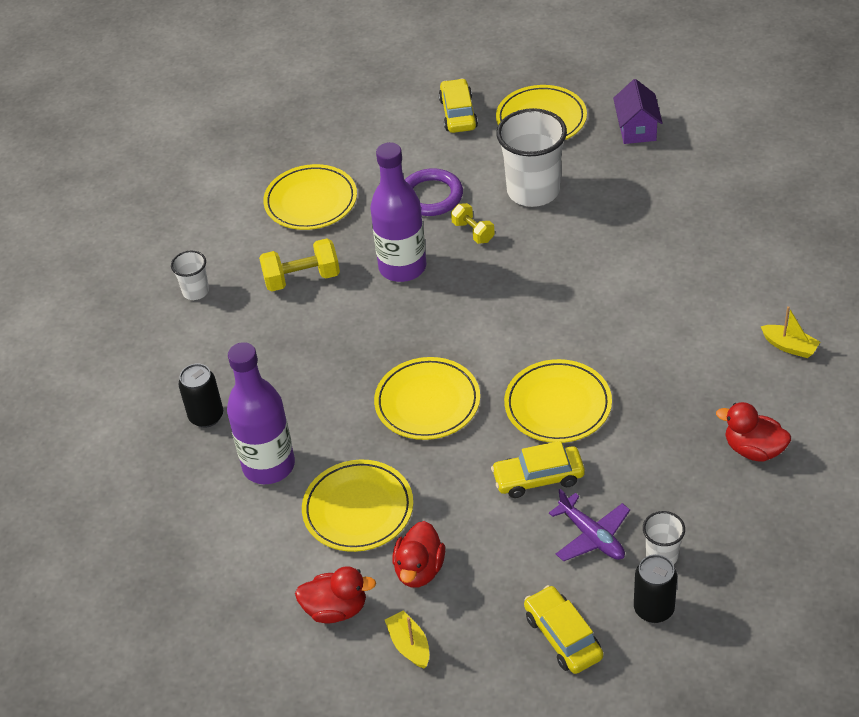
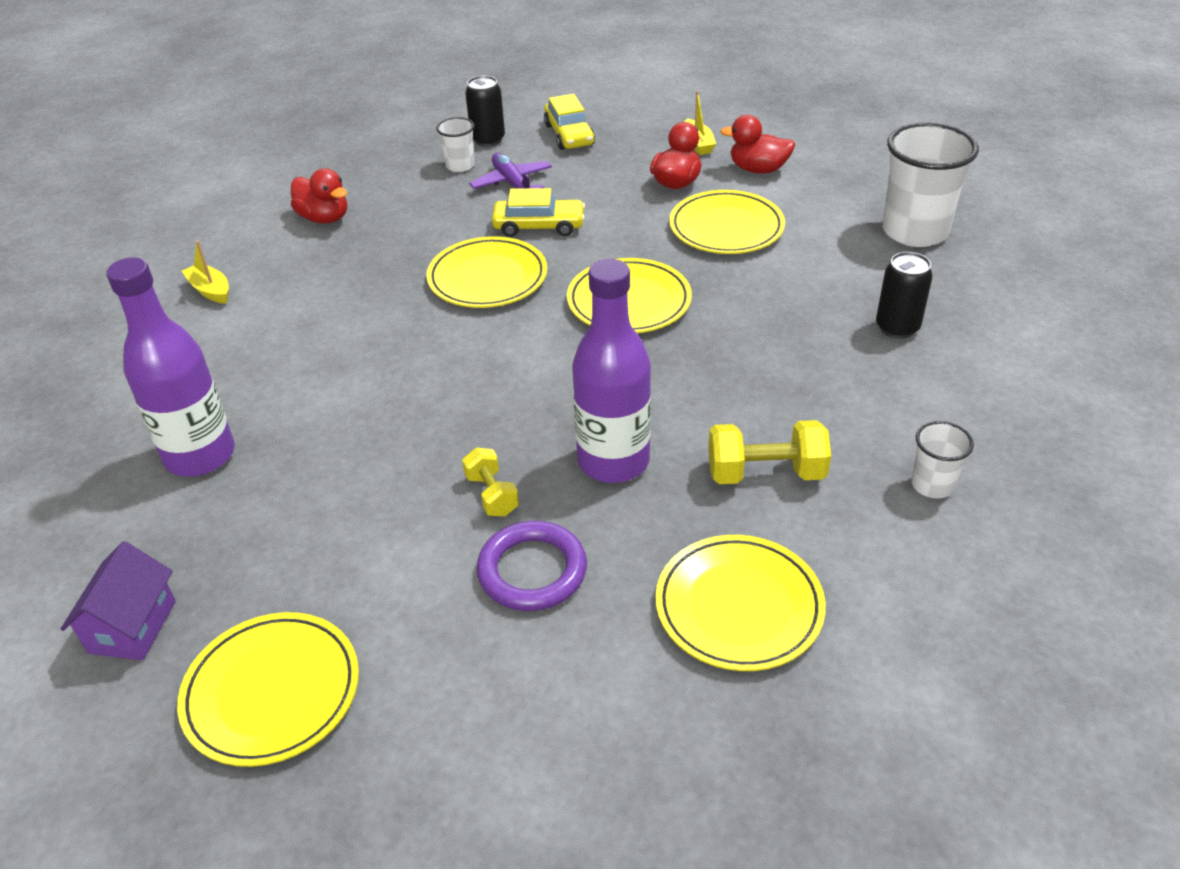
camera: 170 degrees left, 5 degrees down
(269, 465) = (819, 273): purple bottle -> purple bottle (200, 455)
(458, 113) = (414, 749): yellow car -> none
(533, 191) = (369, 544): white cup -> white cup (914, 231)

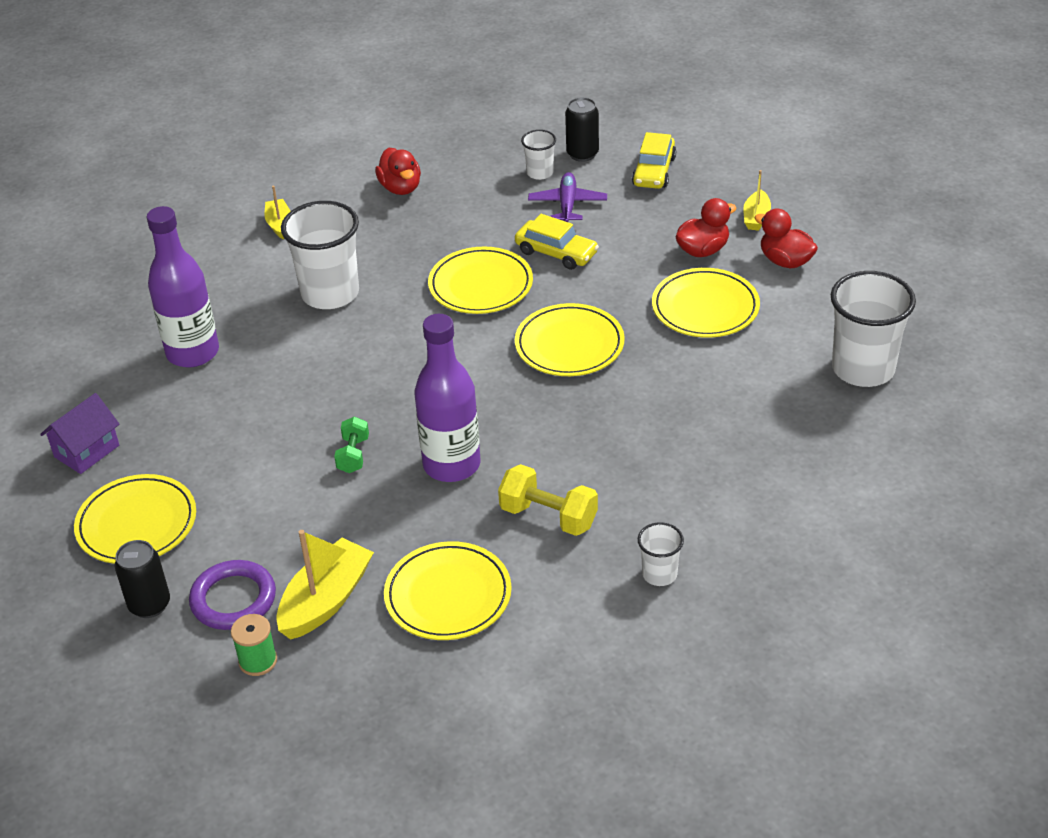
camera: 30 degrees right, 0 degrees up
(325, 338) = (330, 293): none -> white cup
(492, 494) = (353, 455): yellow dumbbell -> green dumbbell
(532, 571) = (338, 516): purple ring -> purple ring (233, 599)
(579, 801) = (258, 661): none -> green spool
(601, 679) = (326, 600): none -> yellow boat
(897, 328) = (759, 446): black can -> black can (149, 605)

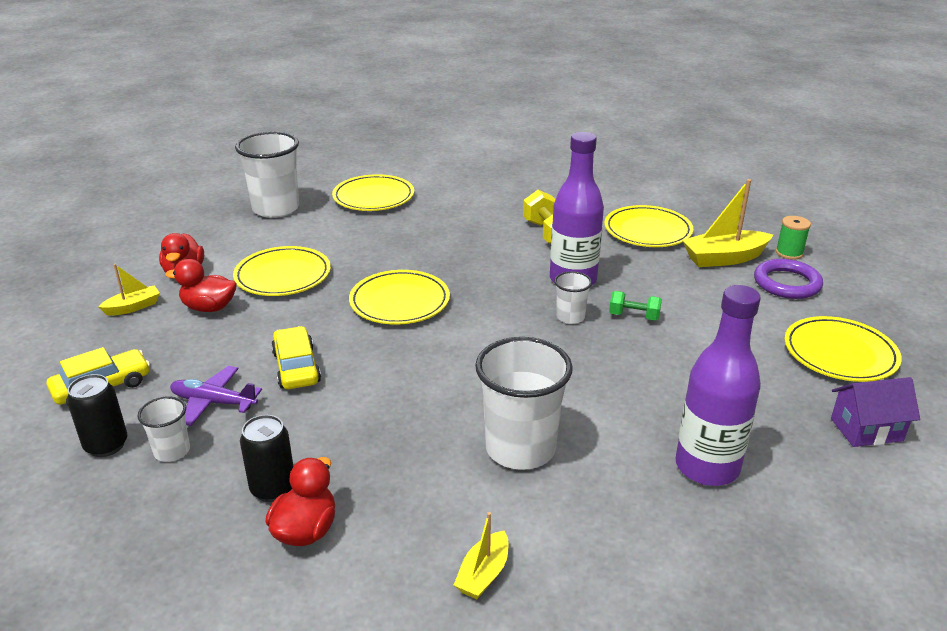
camera: 140 degrees left, 10 degrees down
(149, 605) = (851, 305): black can -> black can (273, 489)
(353, 455) = (634, 316): green dumbbell -> green dumbbell turned 60 degrees clockwise
(480, 285) = (390, 377): yellow plate -> yellow plate (373, 197)
(567, 204) = (213, 402): purple plane -> purple plane turned 60 degrees clockwise
(659, 574) = (525, 193): white cup -> white cup (570, 317)

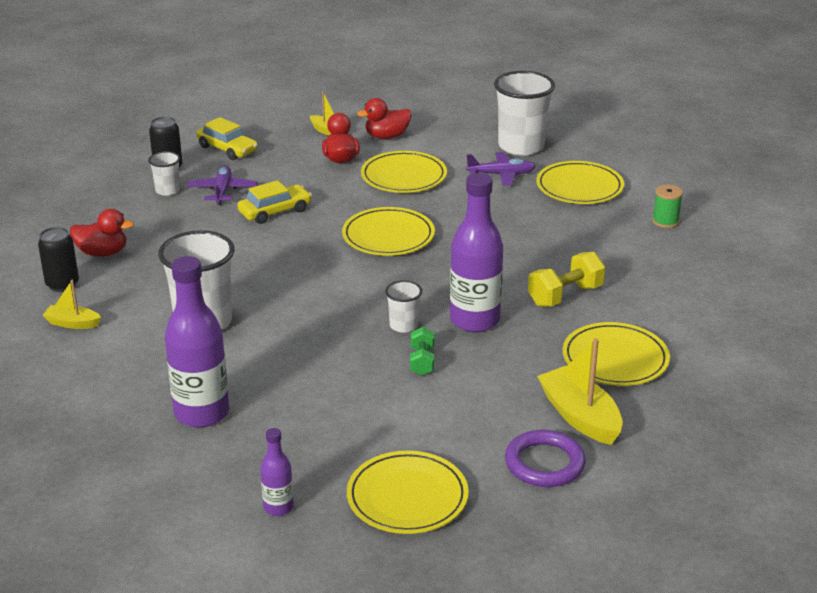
camera: 75 degrees right, 0 degrees up
(273, 489) = (138, 233): black can -> black can (62, 284)
(322, 226) = (501, 175): none -> purple plane
(789, 253) = (624, 467): green spool -> green spool (665, 221)
(866, 429) = (278, 507): purple house -> purple bottle

